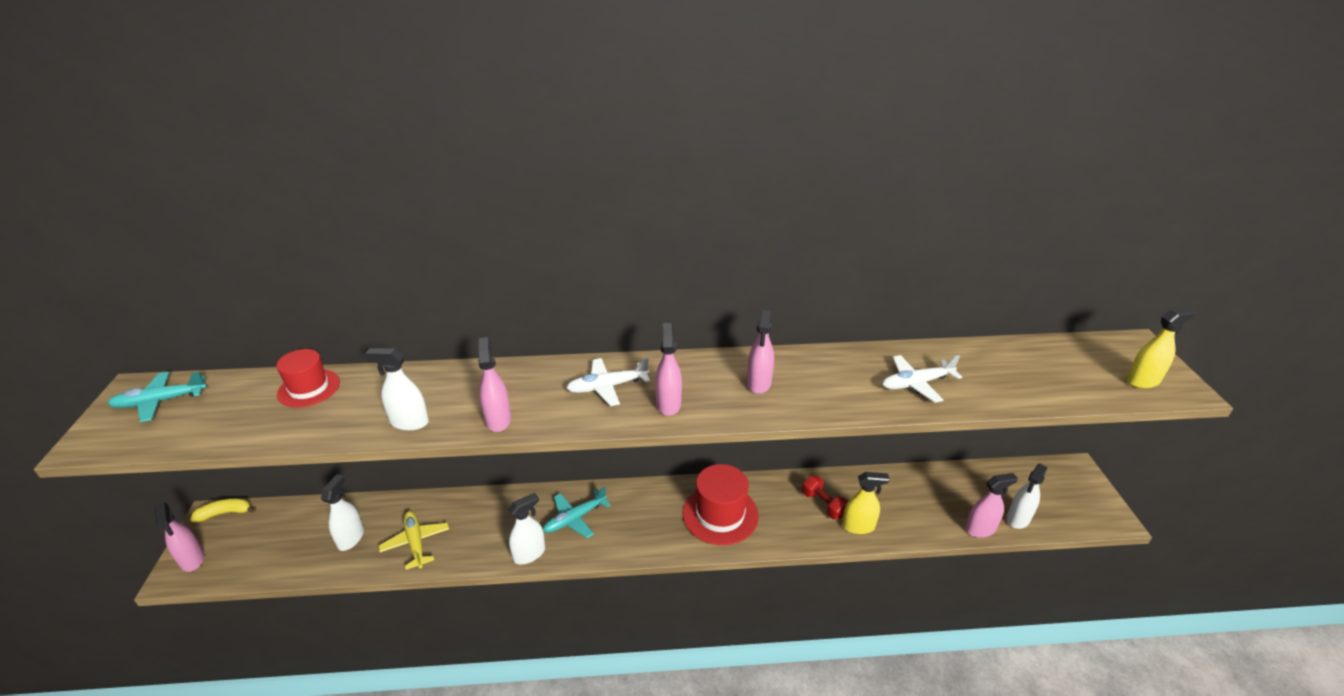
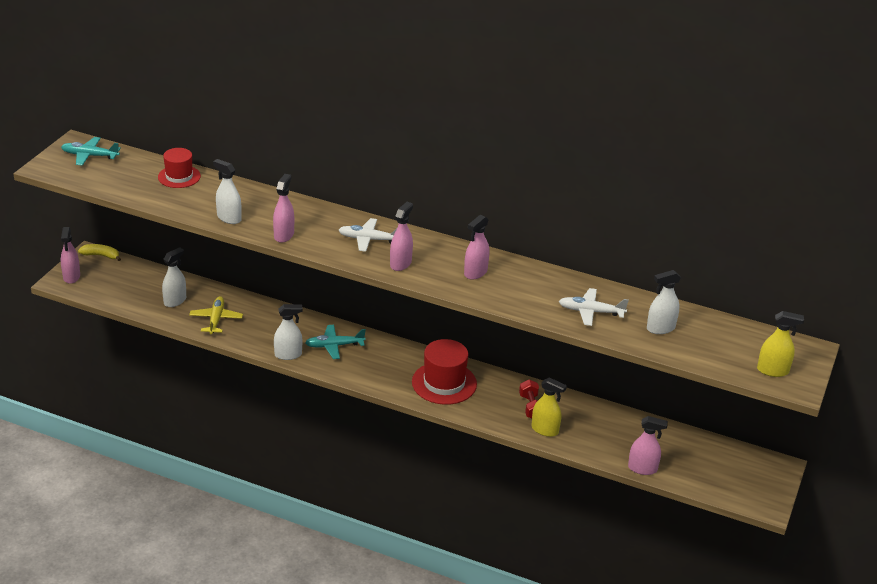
camera: 25 degrees right, 0 degrees up
(1018, 518) = (683, 475): white spray bottle -> white spray bottle (660, 328)

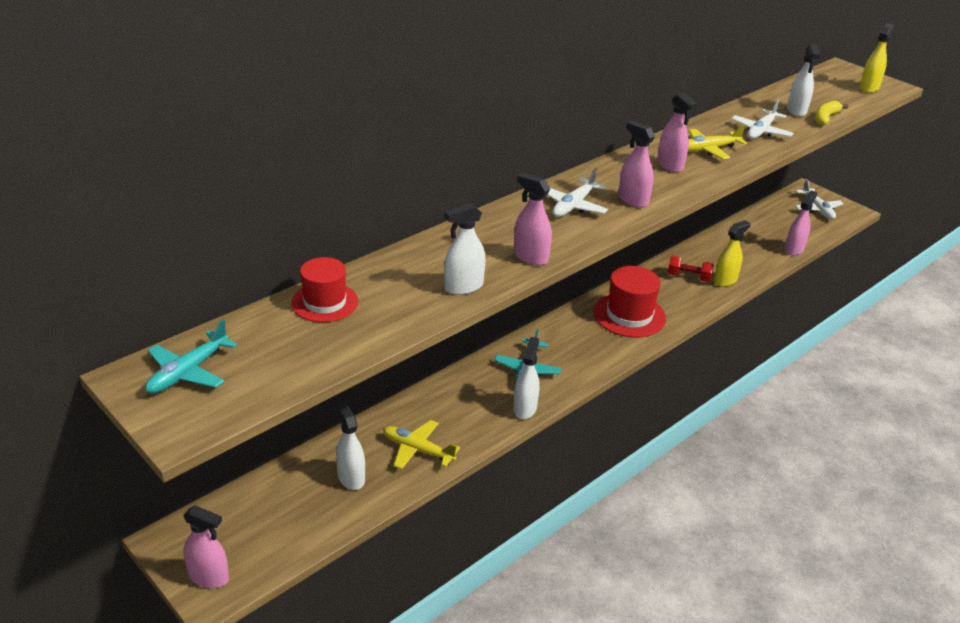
camera: 65 degrees left, 0 degrees up
(101, 255) = (181, 528): yellow banana -> yellow banana (825, 118)
(524, 288) = (709, 149): none -> yellow plane
(744, 477) = (817, 209): none -> white plane

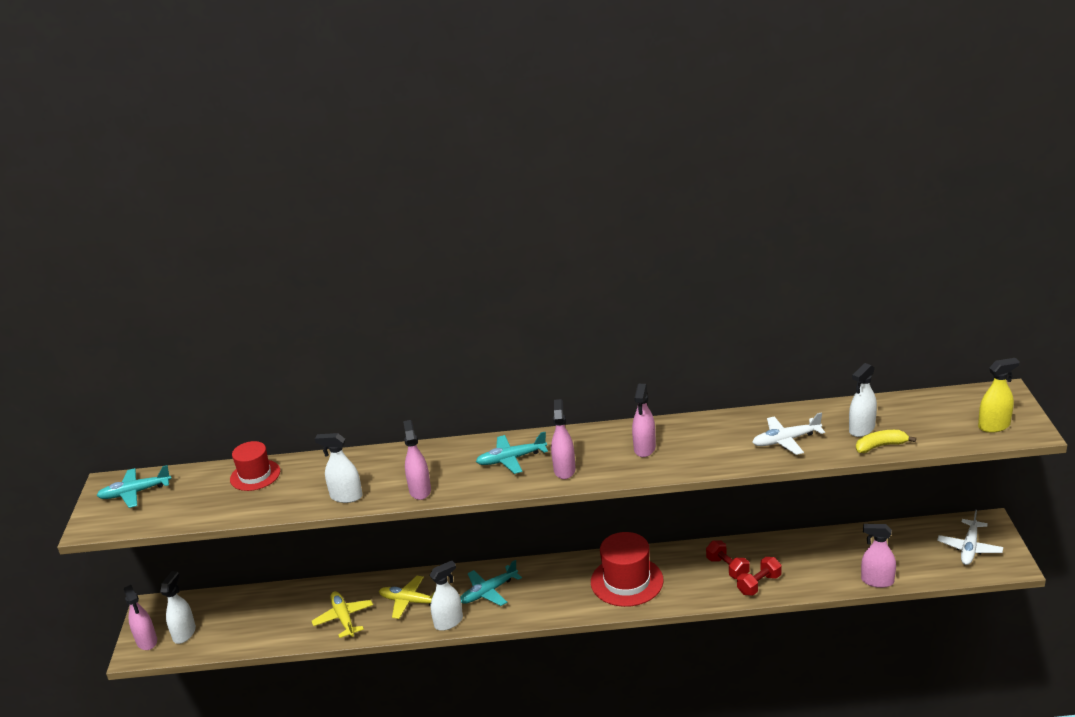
camera: 45 degrees right, 5 degrees down
(351, 477) = (284, 618): white spray bottle -> white spray bottle (184, 633)
(573, 205) = (511, 459): white plane -> turquoise plane
(709, 149) = (704, 444): yellow plane -> yellow plane (410, 601)
(725, 280) = (759, 584): yellow spray bottle -> red dumbbell
(794, 249) = (877, 581): pink spray bottle -> pink spray bottle turned 150 degrees counterclockwise

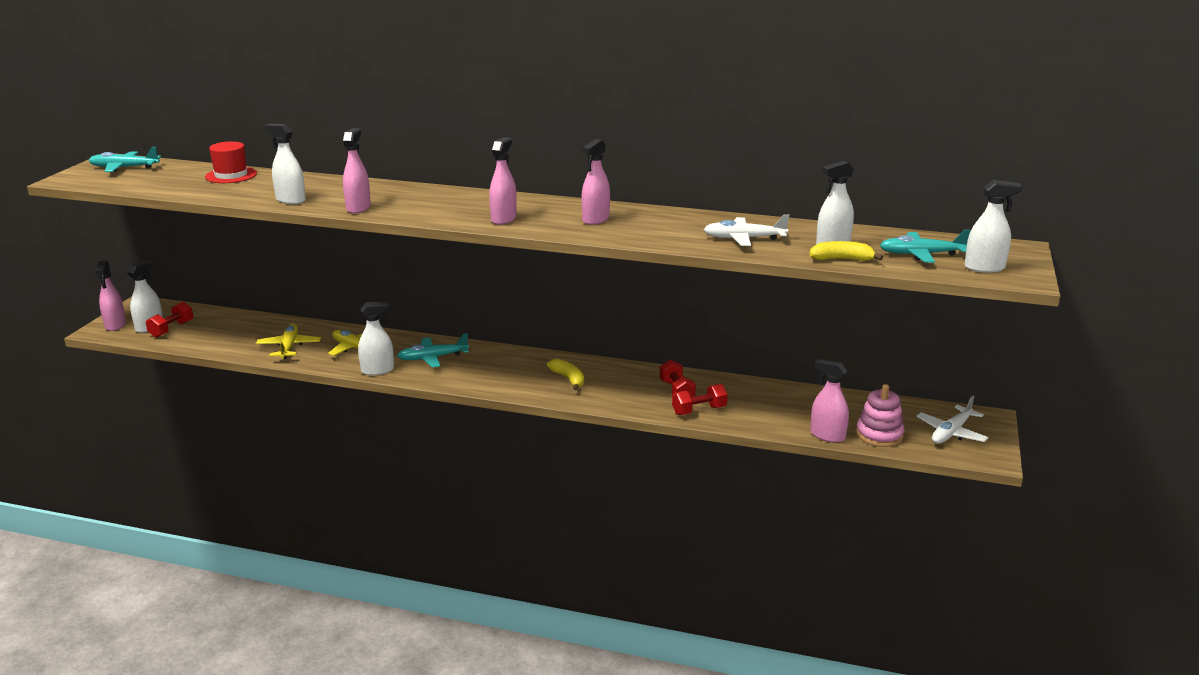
camera: 15 degrees right, 5 degrees down
(209, 630) = (171, 329): none -> red dumbbell
(511, 459) = (462, 204): turquoise plane -> turquoise plane (921, 254)
(627, 581) = (568, 379): red hat -> yellow banana
(916, 567) = (879, 435): none -> pink stacking toy
(994, 426) = (984, 268): yellow spray bottle -> white spray bottle

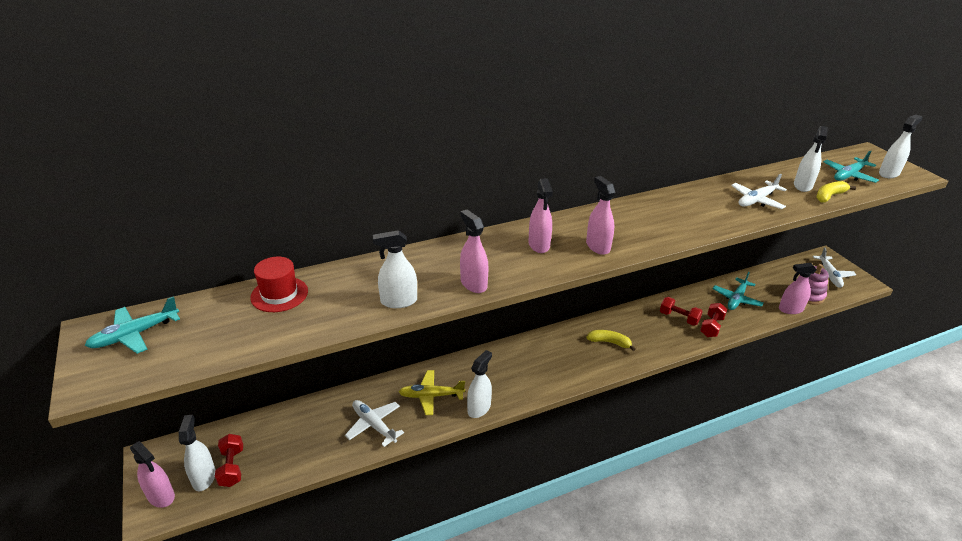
camera: 40 degrees left, 10 degrees up
(289, 347) = (374, 425): yellow plane -> white plane
(433, 358) = (499, 373): turquoise plane -> turquoise plane (736, 299)
(595, 219) = (651, 220): pink spray bottle -> pink spray bottle (539, 245)

